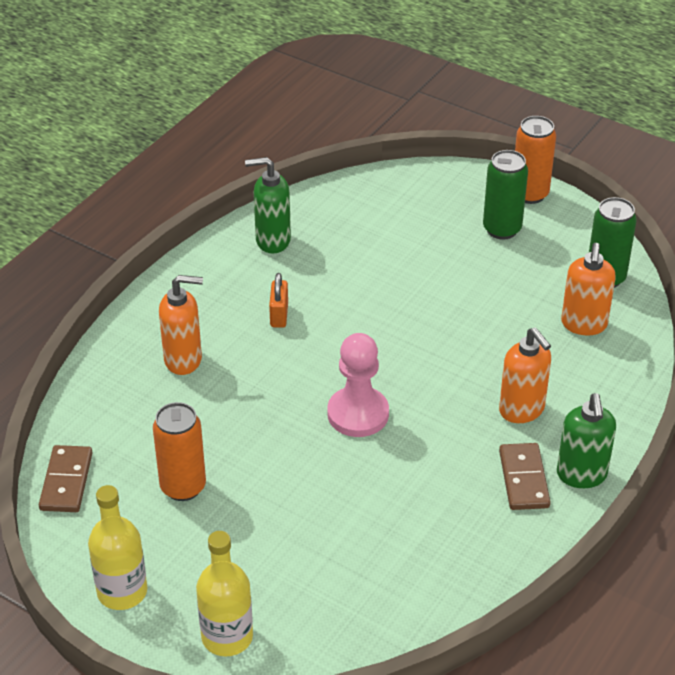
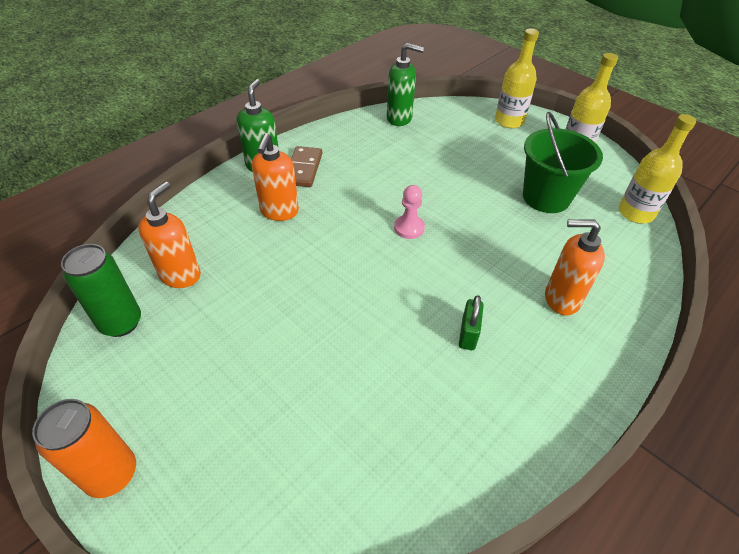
camera: 170 degrees left, 5 degrees up
(66, 481) = (636, 213): brown domino -> yellow bottle
(183, 487) = (546, 197): orange can -> green bucket
(272, 241) = (471, 448): green soap dispenser -> green soap dispenser (399, 118)
(279, 315) = (468, 334): orange padlock -> green padlock
(358, 414) = (409, 228): pink pawn -> pink pawn, size x0.61
(502, 229) = (185, 414): green can -> none
(522, 410) = (279, 212): orange soap dispenser -> orange soap dispenser turned 150 degrees counterclockwise

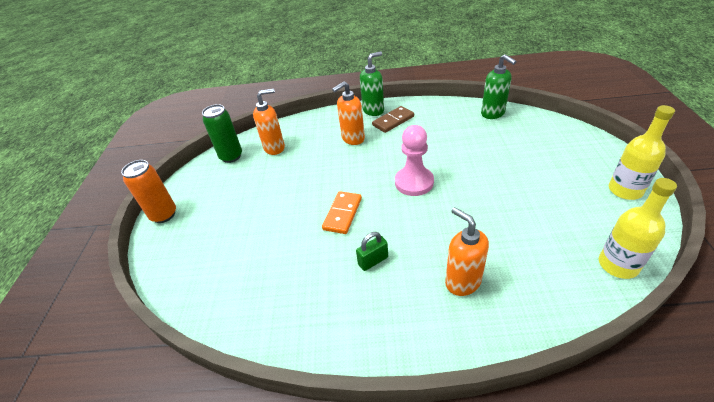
camera: 50 degrees right, 5 degrees down
(376, 305) = (342, 214): none -> orange domino
(409, 228) = (414, 182): pink pawn -> pink pawn, size x1.64
(509, 121) = (584, 147): yellow bottle -> none
(546, 197) = (543, 212): green bucket -> none

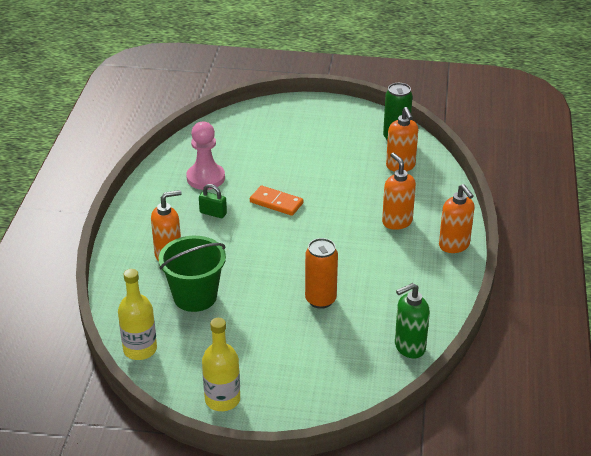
camera: 95 degrees right, 5 degrees down
(164, 215) = (321, 105): orange can -> orange can (320, 300)
(373, 110) = (454, 245): green soap dispenser -> orange soap dispenser
(373, 261) = (213, 213): green padlock -> green padlock turned 45 degrees counterclockwise
(393, 121) = (423, 258): brown domino -> none
(414, 182) = (301, 253): pink pawn -> pink pawn (205, 178)
(513, 241) = (195, 296): none -> green bucket

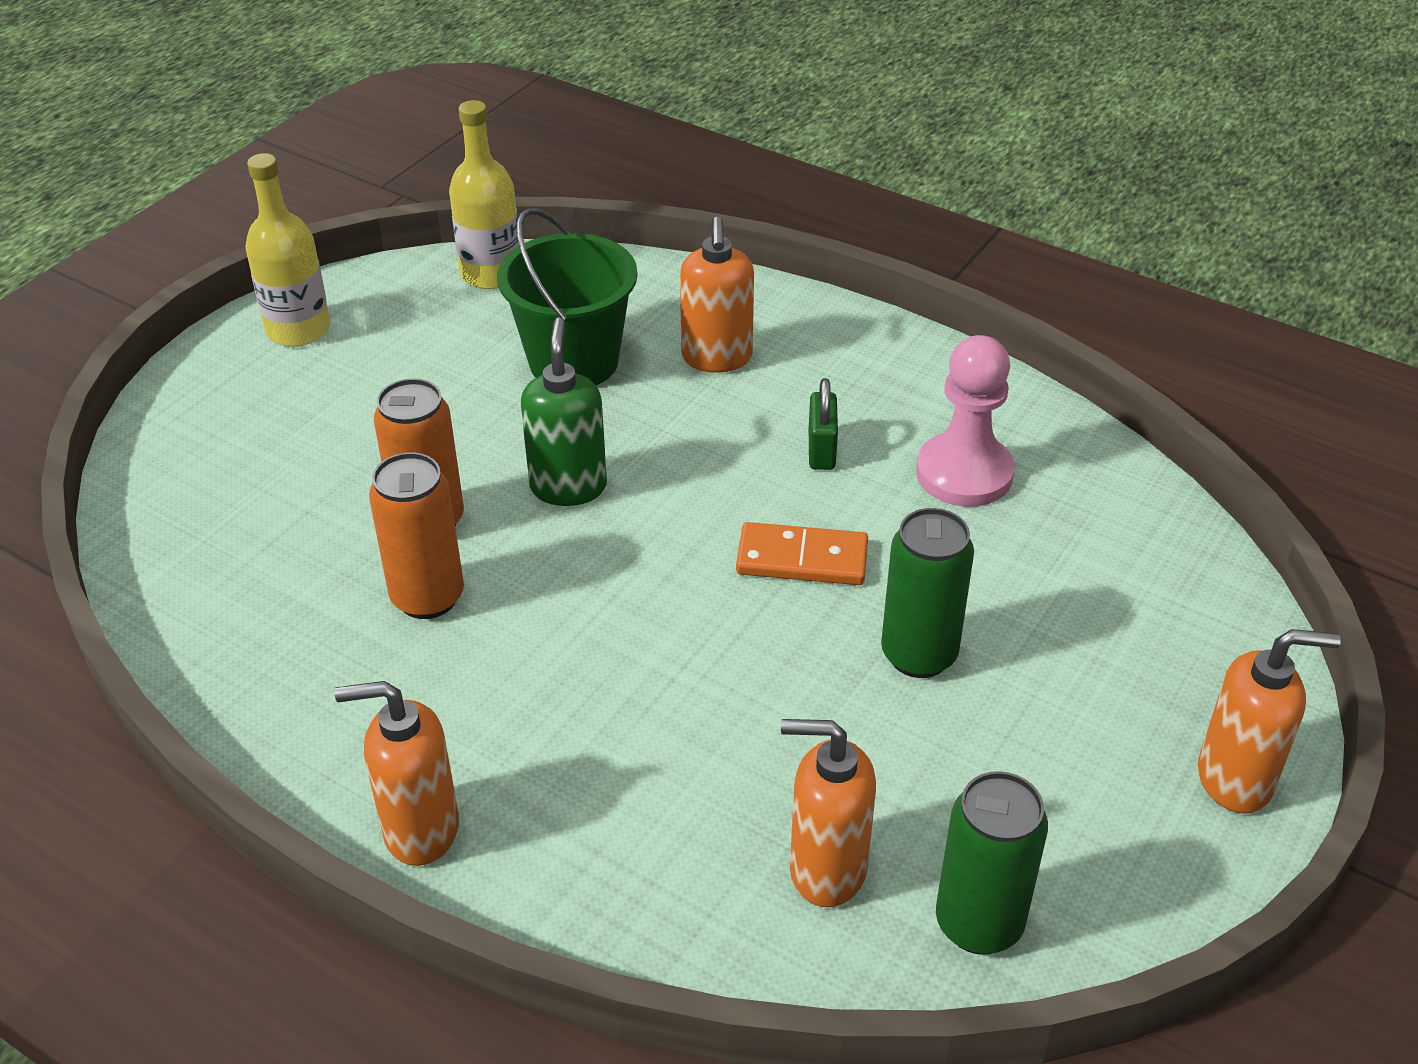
camera: 115 degrees right, 5 degrees up
(213, 213) = (821, 450): green padlock -> green padlock turned 45 degrees counterclockwise
(276, 202) = (802, 559): orange domino -> orange domino turned 45 degrees clockwise
(304, 168) = (919, 655): none -> green can
(359, 284) = (427, 597): none -> orange can
(397, 222) = (590, 753): orange soap dispenser -> orange soap dispenser (1235, 779)
(409, 347) = (189, 600): green soap dispenser -> green soap dispenser (568, 486)

